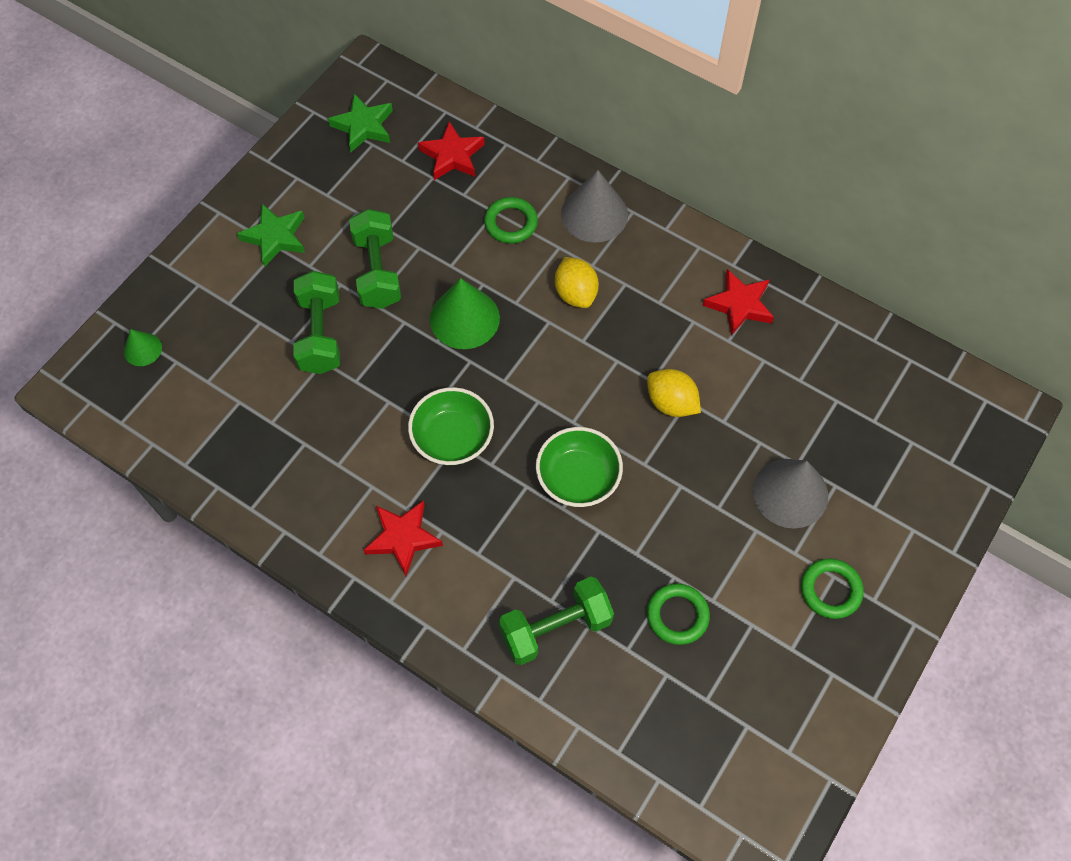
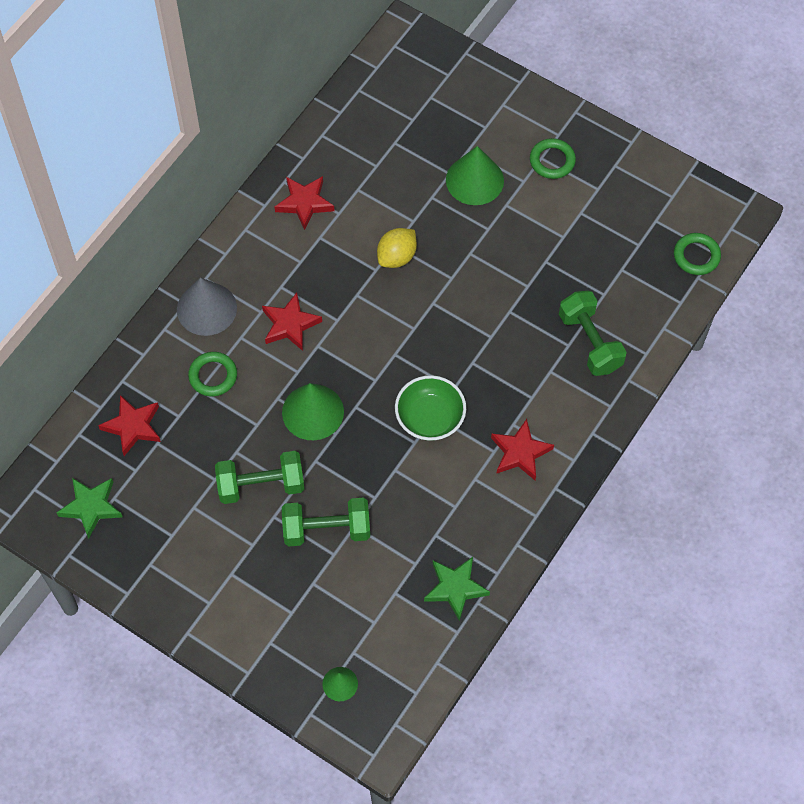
camera: 90 degrees left, 0 degrees up
(275, 237) = (219, 578): green star -> green star (455, 588)
(575, 293) = (290, 324): yellow lemon -> red star
(578, 478) = (465, 325): green bowl -> none
(677, 615) = (576, 260): green ring -> green ring (696, 256)
(790, 493) = (474, 180): grey cone -> green cone

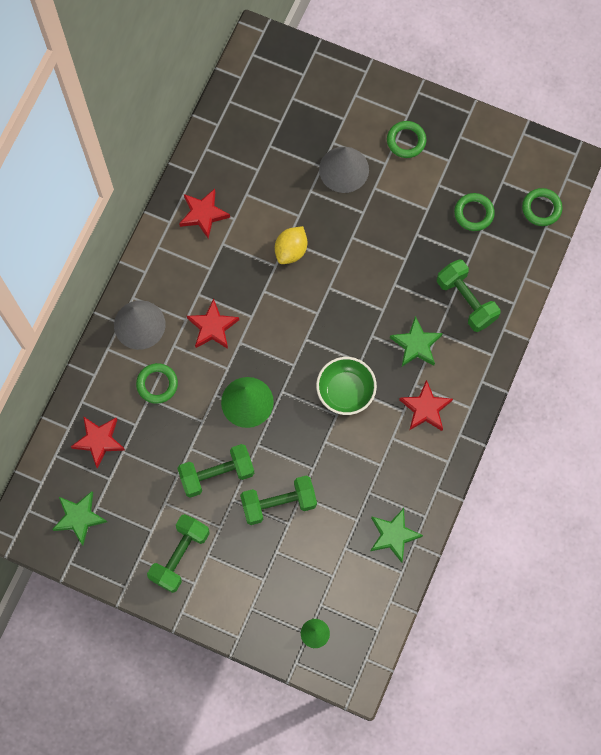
camera: 10 degrees left, 10 degrees up
(199, 569) = (180, 556): none -> green dumbbell
(474, 180) = (344, 169): green cone -> grey cone
(522, 381) = (416, 345): none -> green star
(616, 249) = (473, 213): none -> green ring

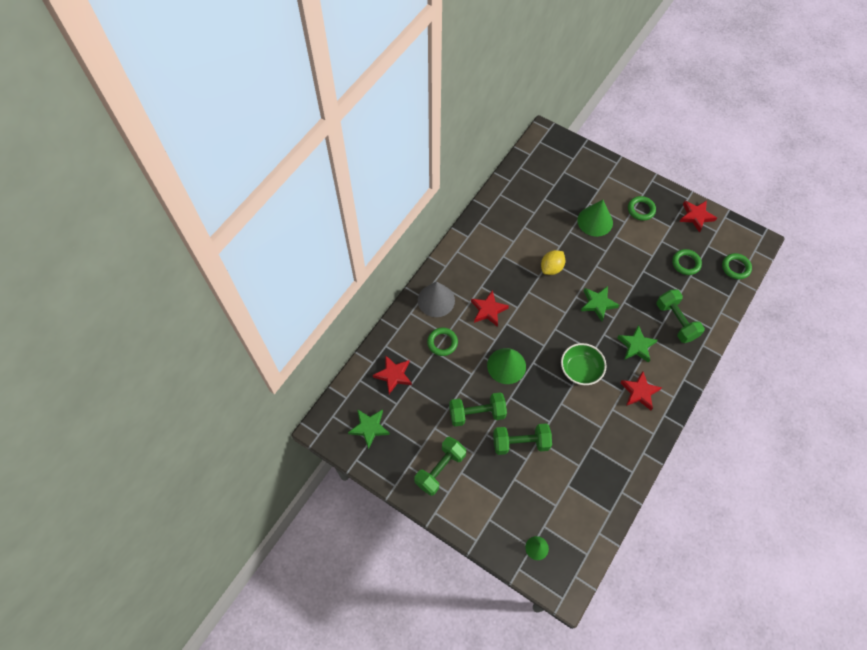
camera: 10 degrees right, 10 degrees down
(203, 214) = (492, 235): red star -> red star (696, 216)
(344, 169) = (595, 221): grey cone -> green cone
(393, 535) = (606, 482): green star -> green star (598, 304)

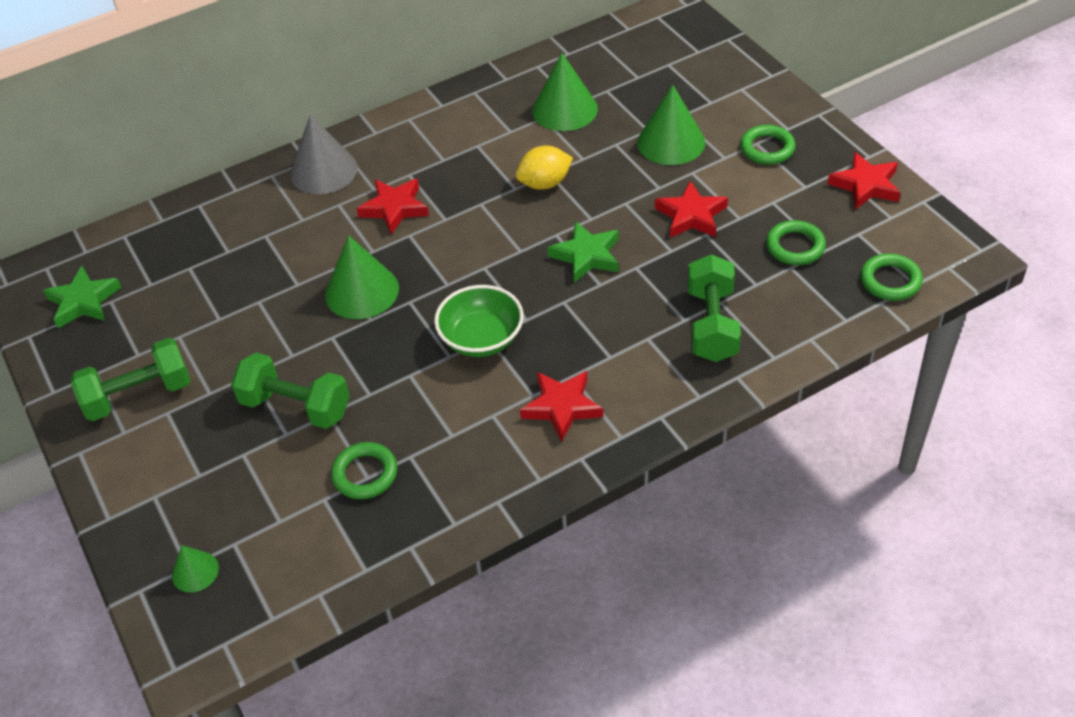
camera: 30 degrees right, 15 degrees down
(393, 375) = (178, 246): red star -> red star (691, 215)
(442, 343) = (287, 228): green ring -> green ring (365, 474)
(477, 413) = (260, 340): green dumbbell -> none
(531, 218) = (564, 109): none -> green cone
(636, 346) = (609, 337): green star -> none

